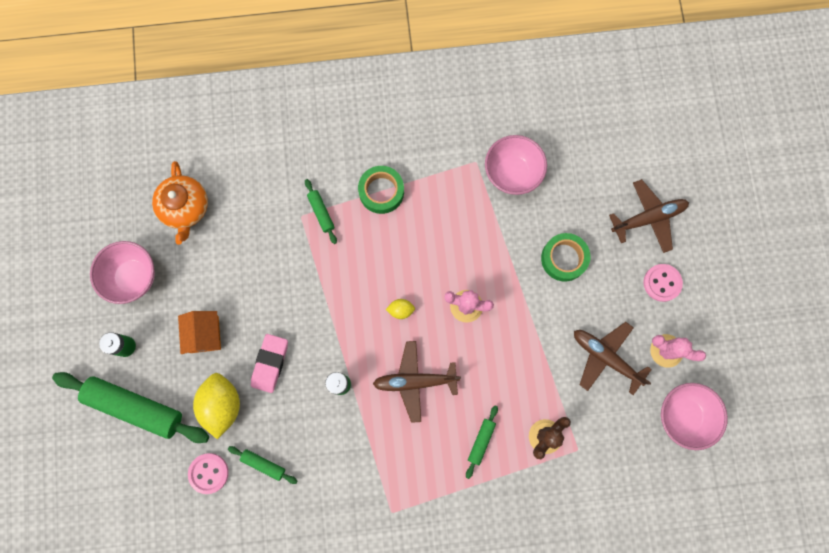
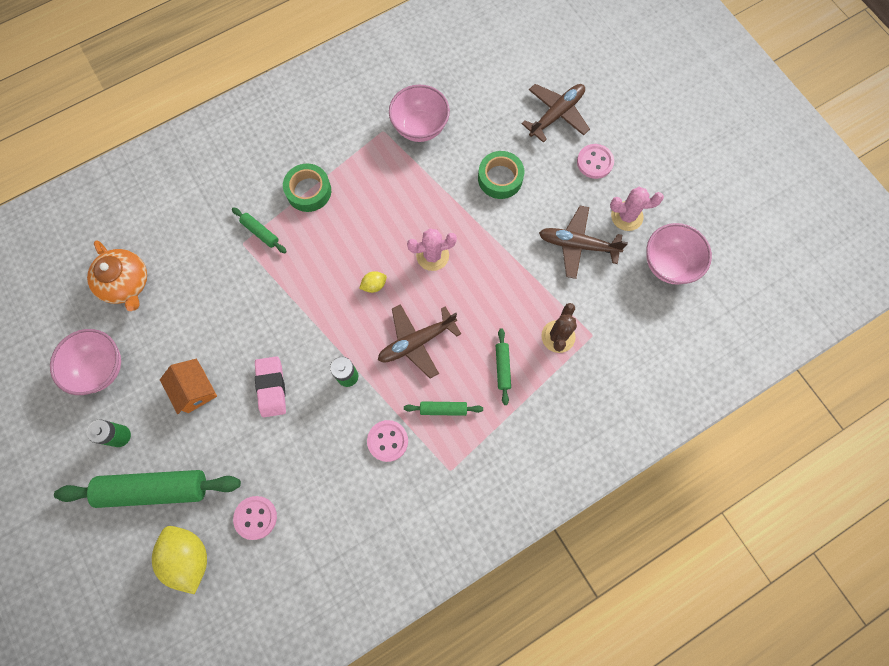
camera: 25 degrees left, 5 degrees down
(222, 405) = (241, 447): yellow lemon -> yellow lemon (189, 557)
(263, 464) = (306, 484): green rolling pin -> green rolling pin (443, 409)
(349, 460) = (387, 441): none -> pink button

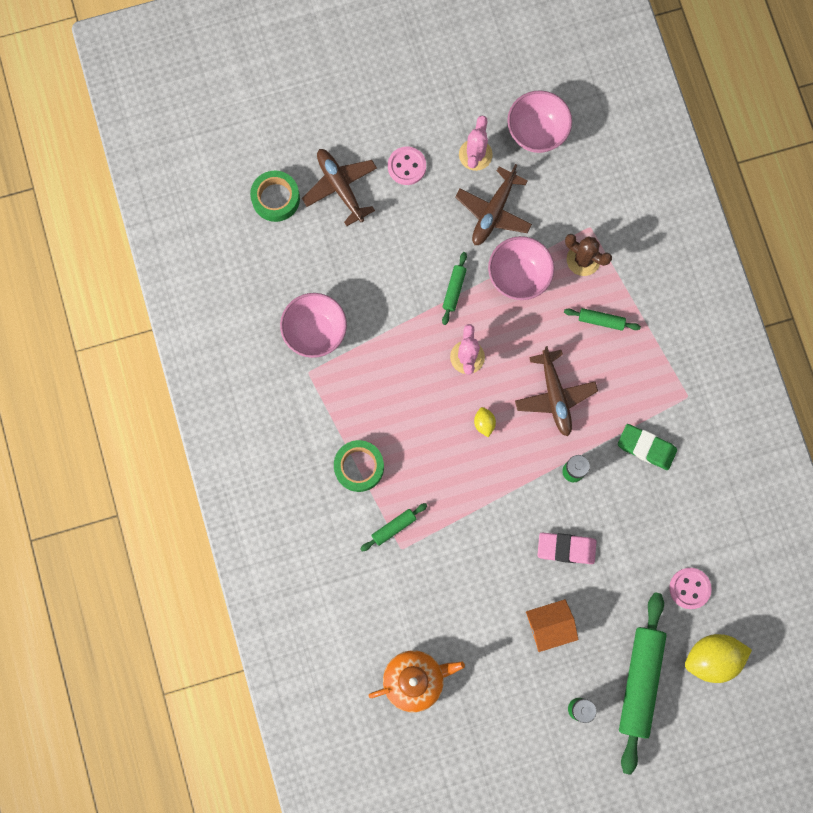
camera: 75 degrees left, 5 degrees up
(101, 368) = (503, 719): pink bowl -> pink bowl (518, 276)
(387, 441) = (646, 447): pink button -> green eraser
(443, 409) = (628, 387): green rolling pin -> green rolling pin (454, 290)
(500, 178) = (399, 266): green tape -> green tape (276, 198)

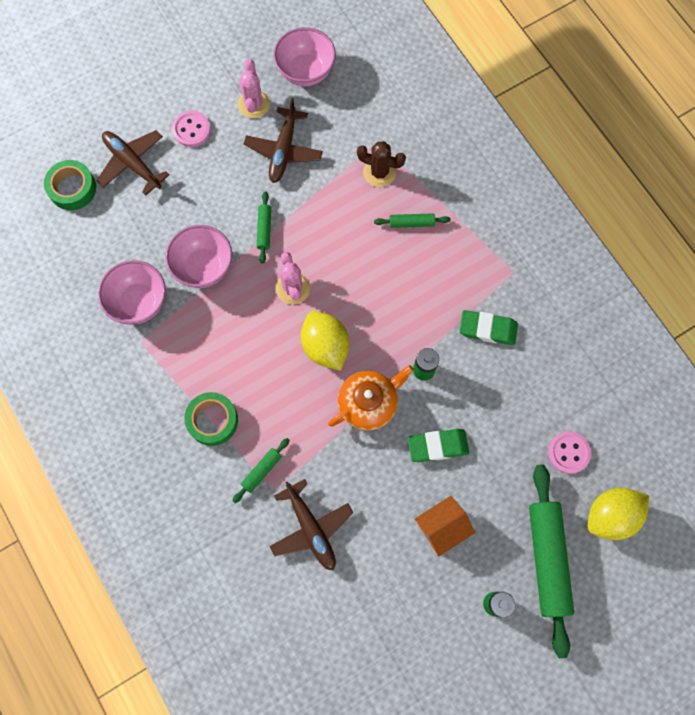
camera: 15 degrees left, 5 degrees down
(414, 680) = (321, 620): orange teapot -> orange teapot (368, 403)
(484, 423) = (325, 346): yellow lemon -> yellow lemon, size x2.13
(518, 276) = (322, 202): pink bowl -> pink bowl (203, 267)
(555, 396) = (387, 303): brown plane -> brown plane (311, 528)
(566, 548) = (437, 446): pink eraser -> green eraser

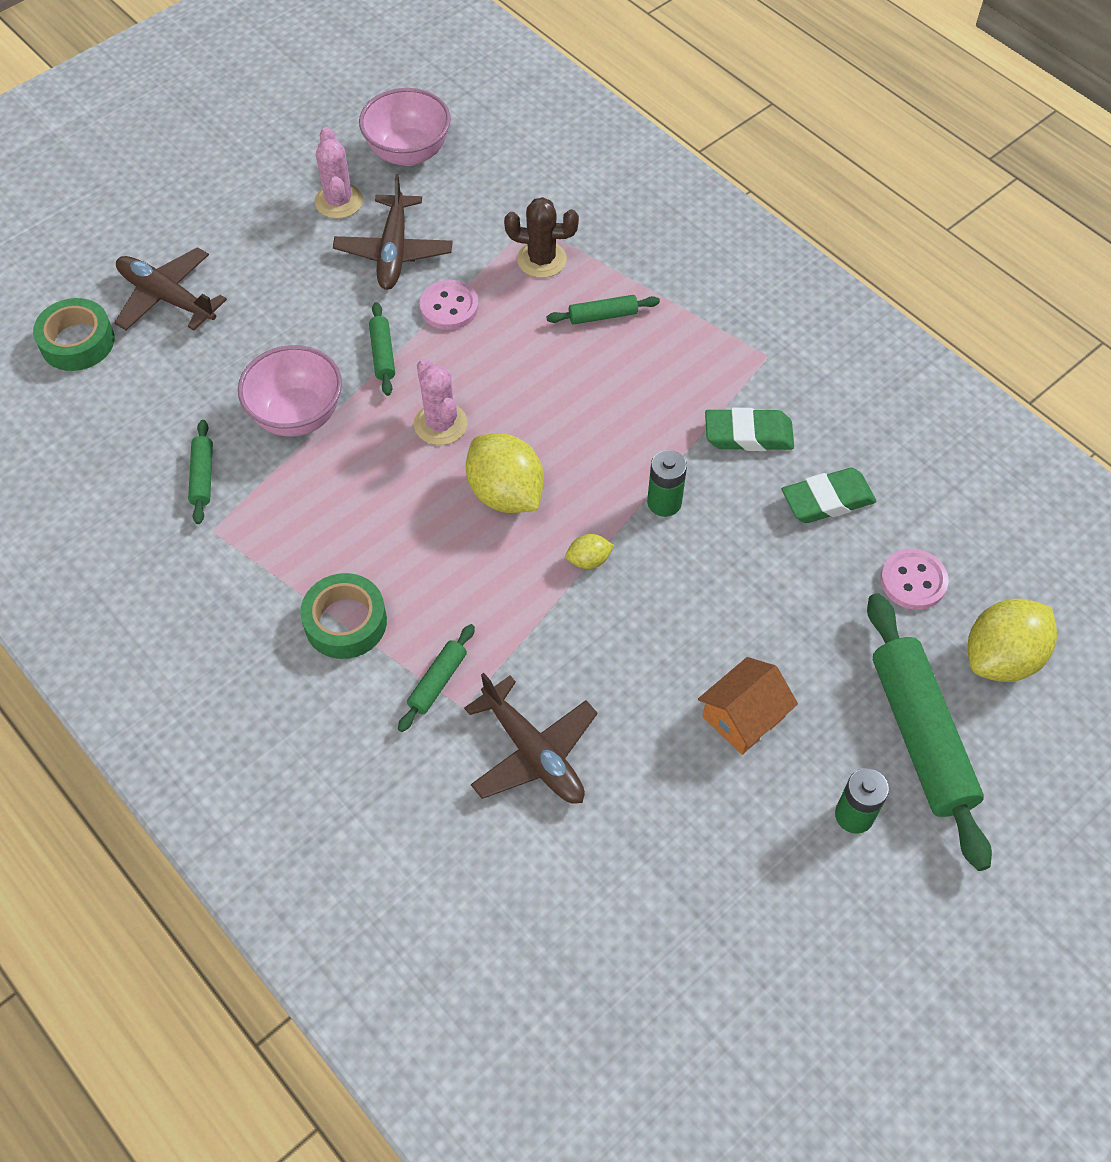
camera: 10 degrees left, 15 degrees down
(139, 302) = (202, 476): pink bowl -> green rolling pin
(191, 130) = (251, 244): pink button -> pink button (449, 307)
(368, 403) = (589, 560): orange teapot -> yellow lemon
(437, 446) = (709, 603): green eraser -> green eraser (827, 500)

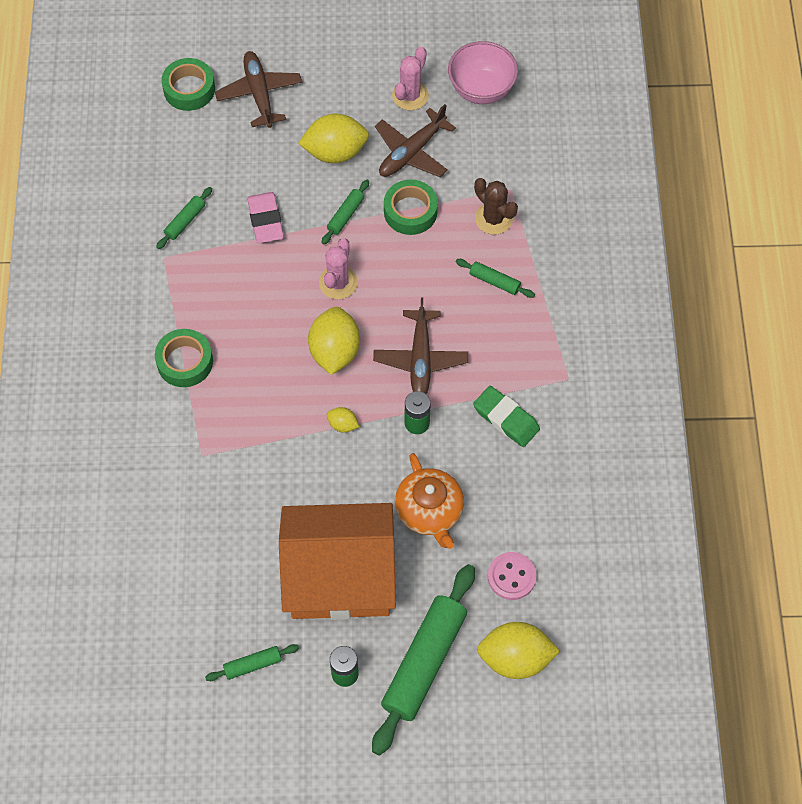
camera: 40 degrees right, 5 degrees up
(297, 416) = (265, 220): pink bowl -> pink eraser
(310, 302) = (335, 152): none -> yellow lemon
(437, 682) = (201, 431): green rolling pin -> green rolling pin (253, 665)
(449, 307) = (410, 211): pink button -> green tape
(533, 753) = (214, 507): brown plane -> brown plane (420, 359)
(743, 717) = (340, 576): orange house -> orange house, size x2.24
(766, 579) = (429, 511): none -> orange teapot
(827, 500) = (511, 492): green eraser -> none

